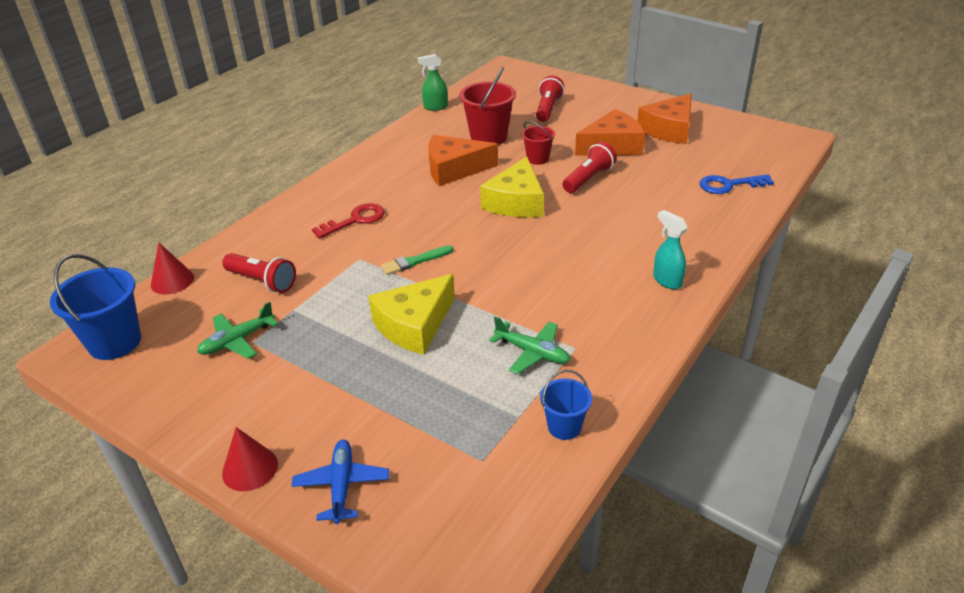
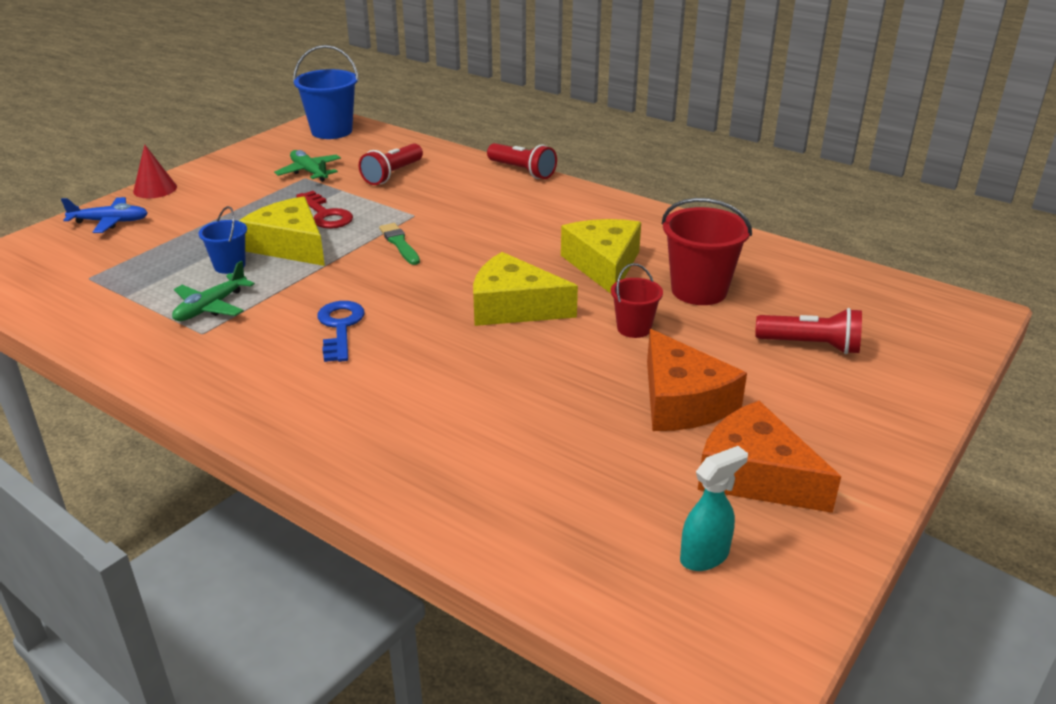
camera: 90 degrees right, 5 degrees down
(172, 281) = (408, 140): red cone -> none
(355, 220) = (490, 210): red key -> red key (326, 215)
(435, 107) = (790, 250): green spray bottle -> none
(454, 169) = (604, 265): orange cheese -> yellow cheese
(564, 427) = (95, 320): blue bucket -> blue bucket (229, 266)
(588, 179) = (571, 369): red flashlight -> red flashlight (522, 171)
(666, 280) = (293, 411): turquoise spray bottle -> turquoise spray bottle (705, 556)
(729, 185) = (539, 519): blue key -> blue key (340, 327)

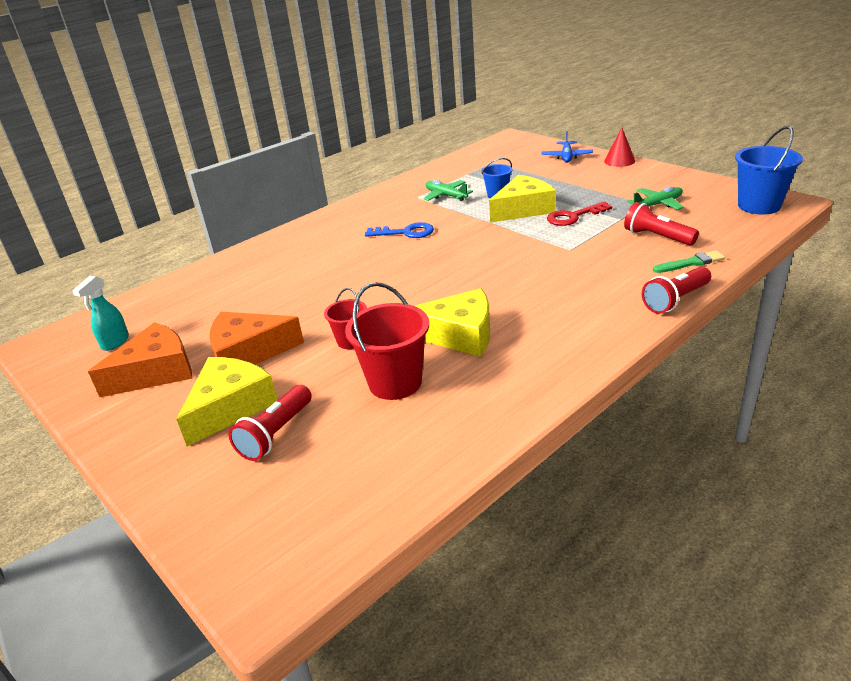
camera: 105 degrees right, 0 degrees up
(399, 243) = (519, 246): green brush -> green brush (690, 263)
(513, 307) = (405, 290): yellow cheese -> yellow cheese (230, 407)
(705, 556) = (115, 343): turquoise spray bottle -> turquoise spray bottle turned 45 degrees clockwise

